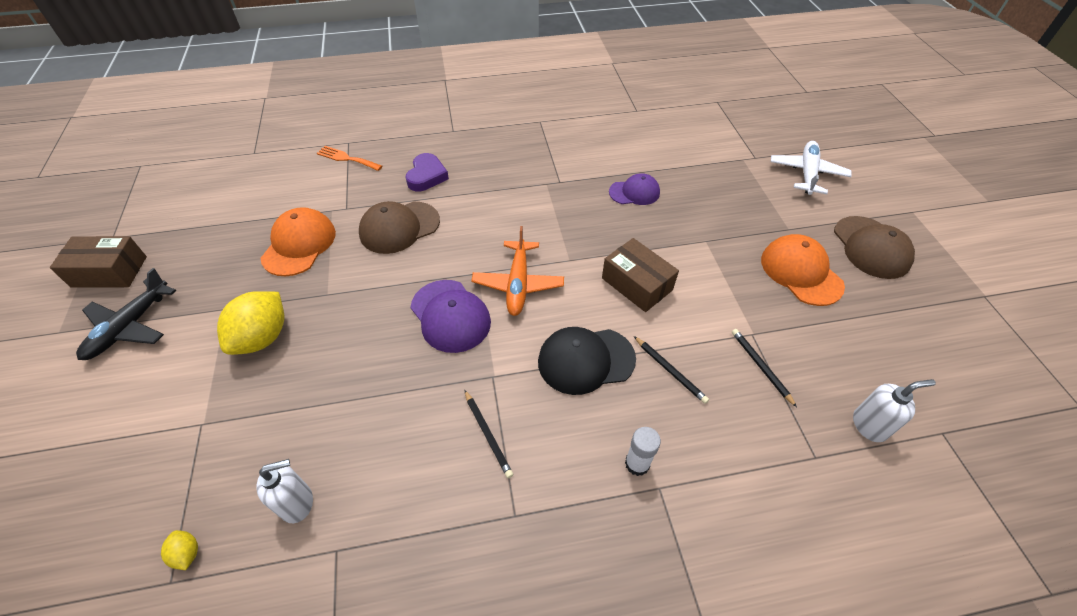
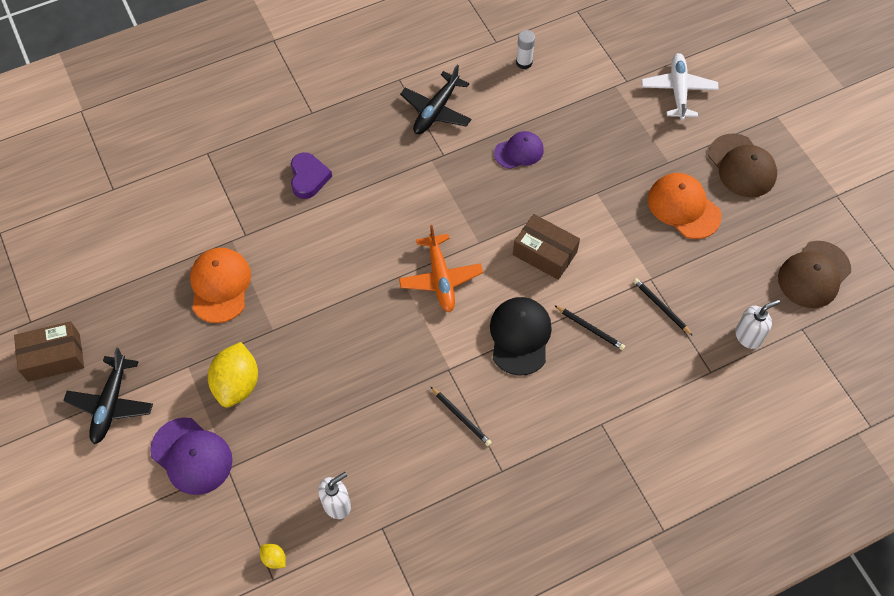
camera: 15 degrees left, 10 degrees up
(347, 158) = (216, 174): orange fork -> none
(399, 227) = (307, 244): brown cap -> brown cap (814, 274)
(450, 316) = (392, 324): purple cap -> purple cap (192, 456)
(565, 148) = (436, 110): none -> black plane
(586, 360) = (520, 336): black cap -> black cap turned 120 degrees clockwise
(637, 463) = (581, 410): white glue stick -> white glue stick (524, 62)

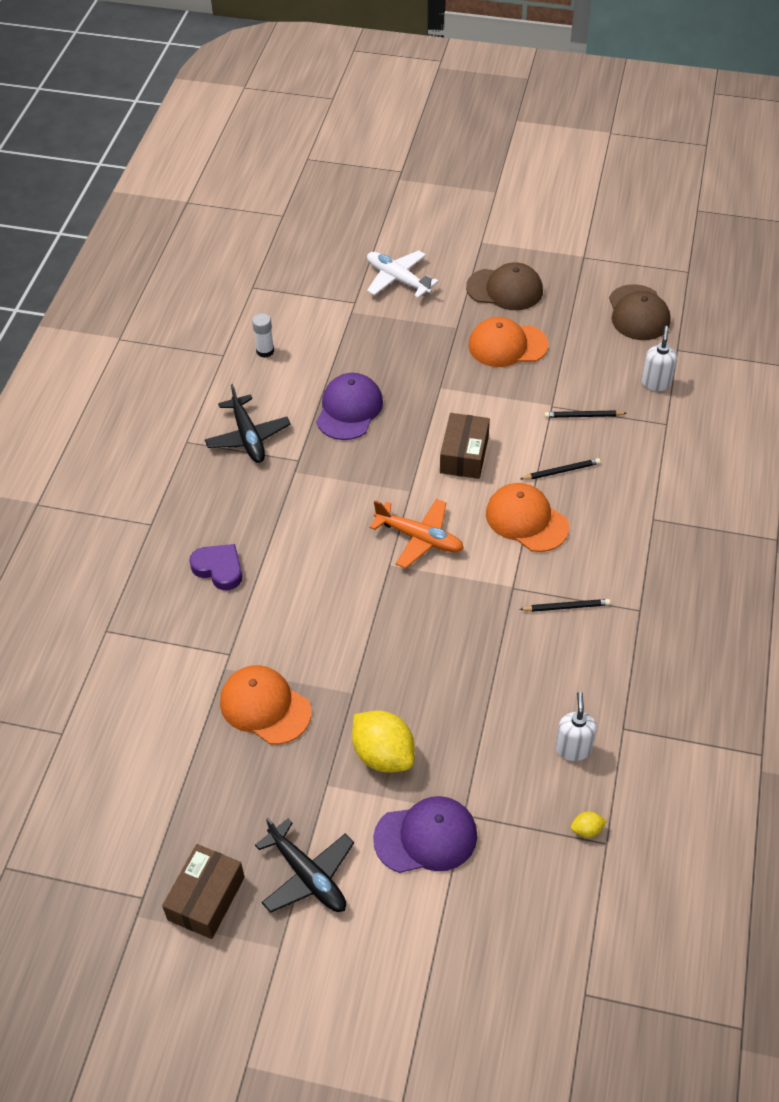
camera: 50 degrees left, 10 degrees down
(519, 151) = (349, 409): purple cap -> purple cap, size x1.51
(520, 336) = (526, 520): black cap -> orange cap
(544, 253) = (464, 455): brown box -> brown box turned 60 degrees counterclockwise

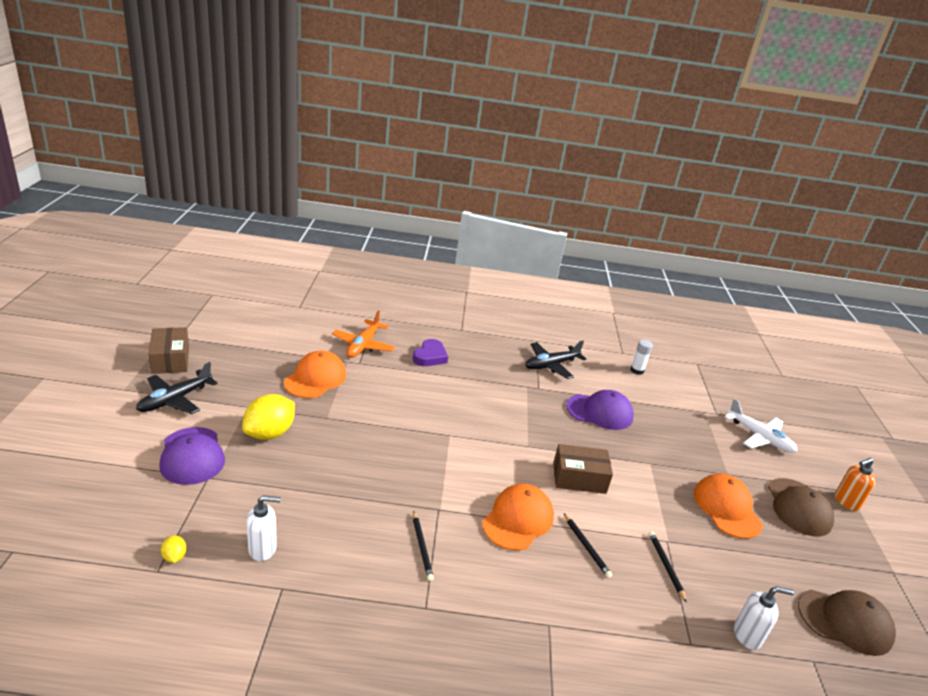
camera: 75 degrees right, 20 degrees down
(206, 898) = (170, 359): brown box -> brown box turned 60 degrees clockwise
(398, 279) = (759, 437): white plane -> white plane turned 105 degrees clockwise
(419, 538) = (480, 451): orange plane -> orange plane (363, 345)
(497, 250) = (846, 502): none -> orange soap dispenser
(638, 313) = (845, 621): brown cap -> brown cap turned 150 degrees counterclockwise

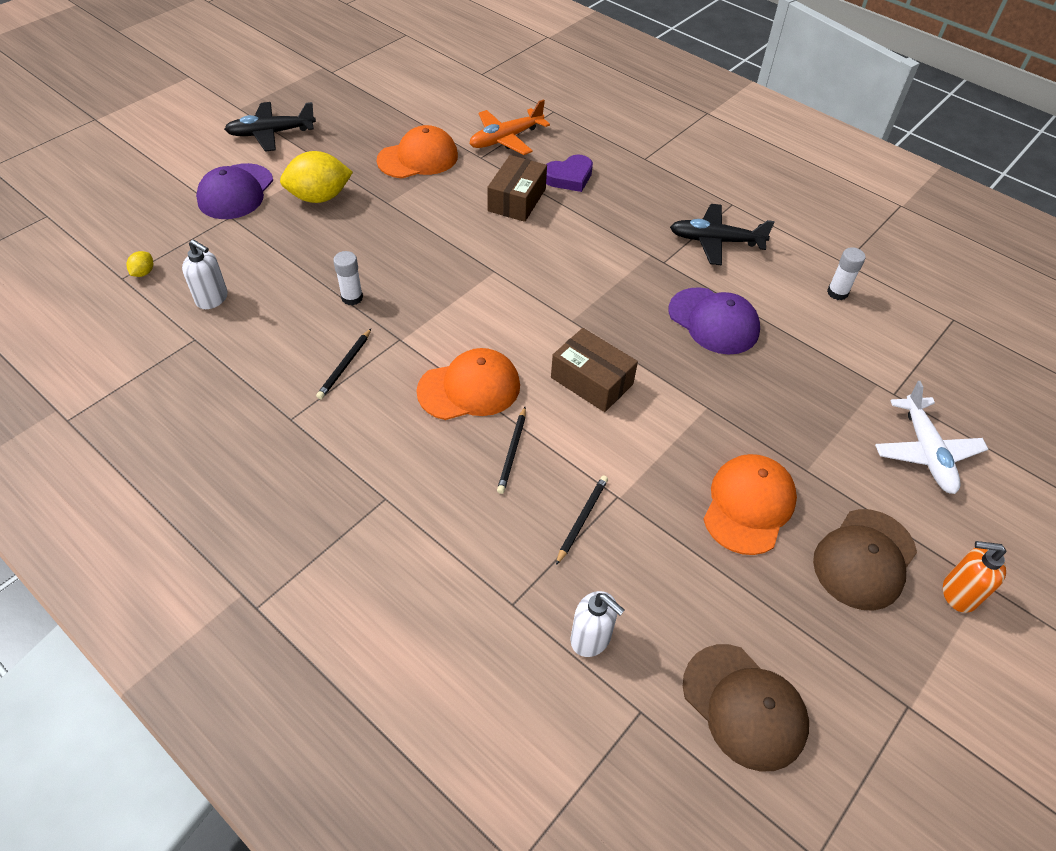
camera: 40 degrees right, 20 degrees up
(170, 359) = (303, 92): brown box -> brown box (517, 200)
(374, 496) = (352, 297): none -> white glue stick

